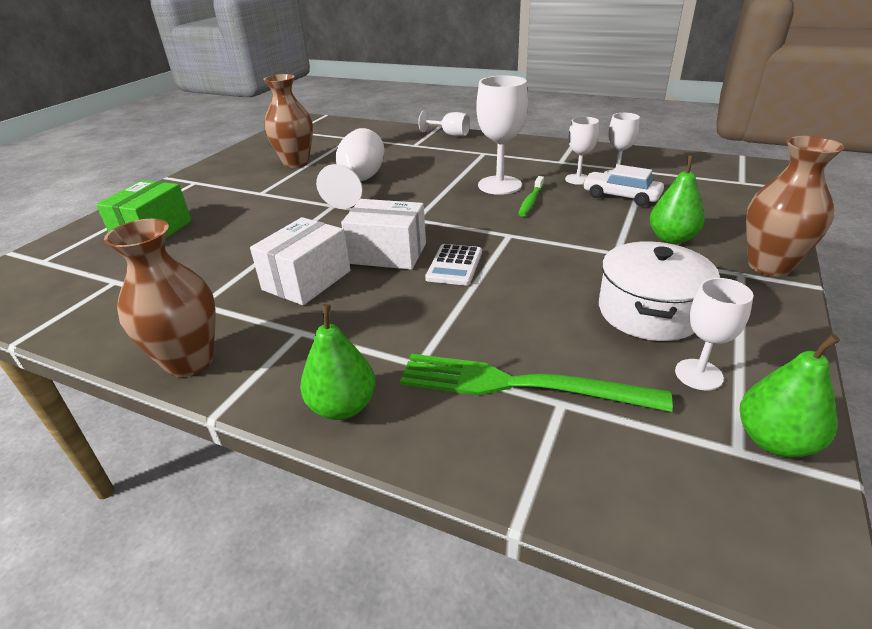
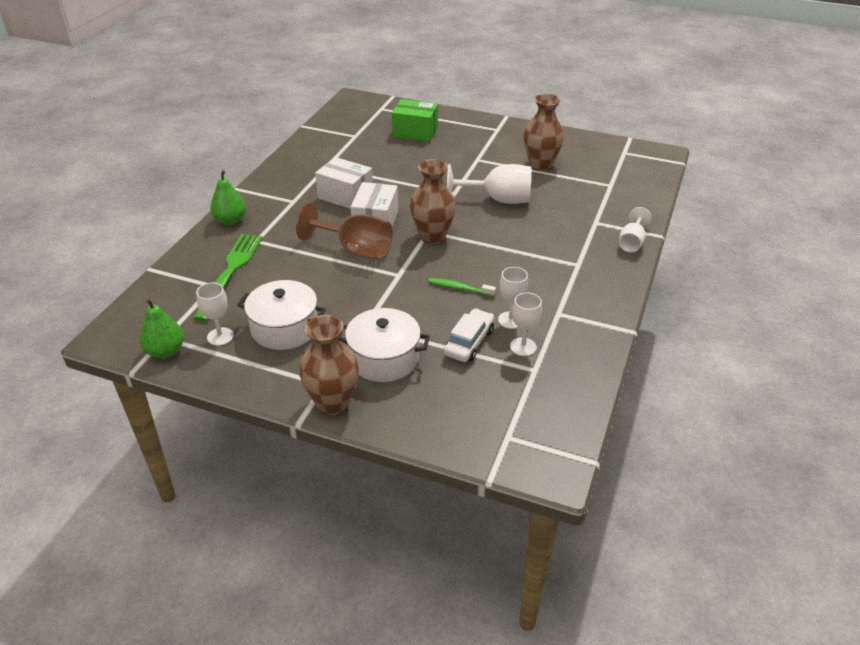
camera: 85 degrees right, 5 degrees up
(190, 361) = (275, 174): brown vase -> brown vase (432, 236)
(454, 265) = (355, 250): white calculator -> brown goblet
(499, 185) = (494, 272): white goblet -> none
(672, 238) = (384, 358): green pear -> white pot

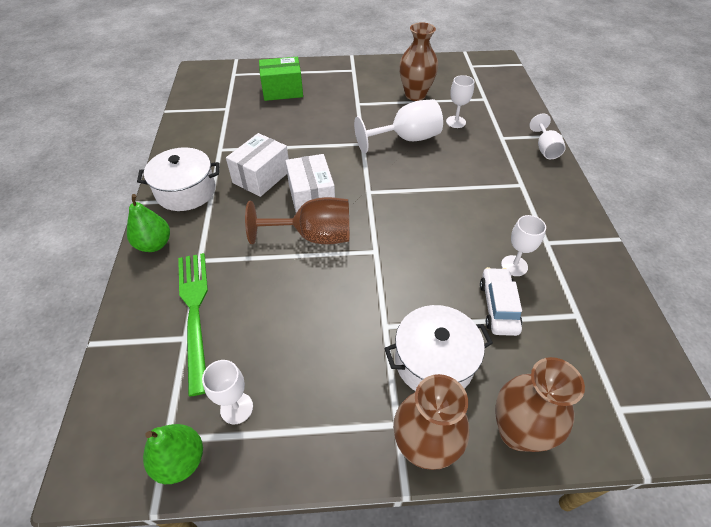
camera: 25 degrees left, 10 degrees up
(284, 328) = (304, 365): white pot -> white pot (186, 191)
(345, 196) = (261, 177): white box -> white box turned 60 degrees counterclockwise
(432, 236) = (377, 196): brown vase -> brown vase (517, 432)
(459, 288) = (443, 246): green toothbrush -> none
(523, 347) = (548, 292): white goblet -> white goblet (455, 122)

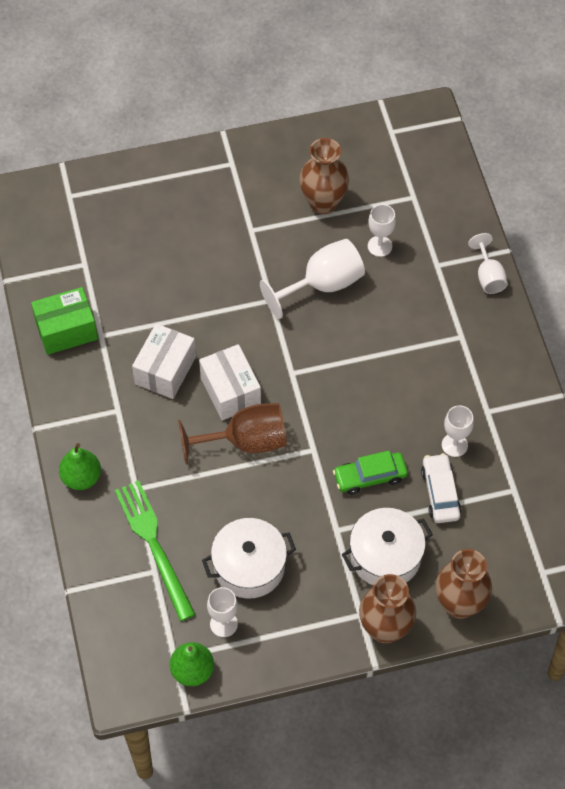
camera: 10 degrees left, 10 degrees up
(186, 191) = (86, 404): white pot -> white pot (249, 566)
(282, 90) = (147, 220): green box -> green box (66, 330)
(427, 281) = (370, 477): none -> green car

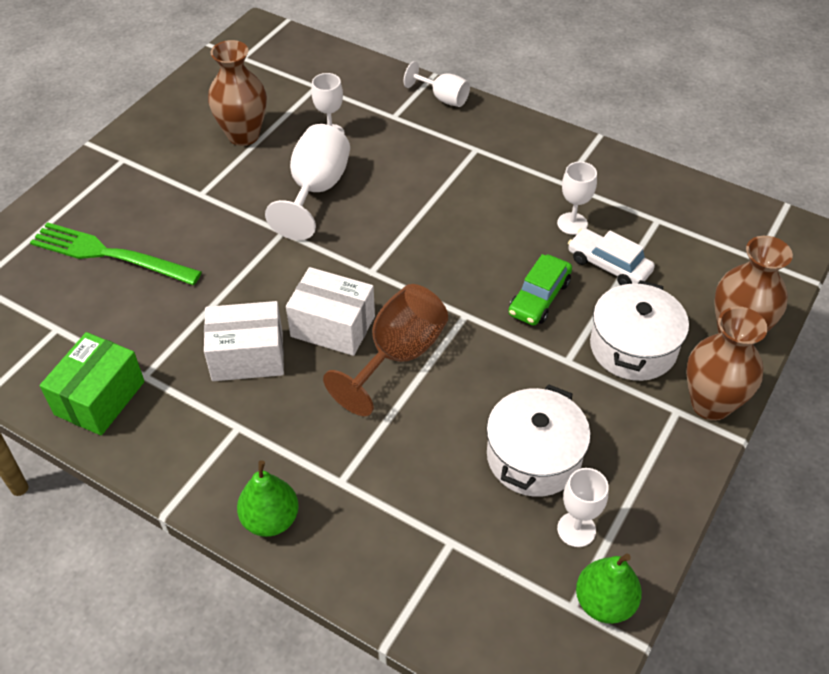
camera: 45 degrees left, 10 degrees down
(154, 545) = (421, 518): green fork -> green fork (110, 254)
(165, 370) = (247, 356): white box -> white box turned 75 degrees counterclockwise

